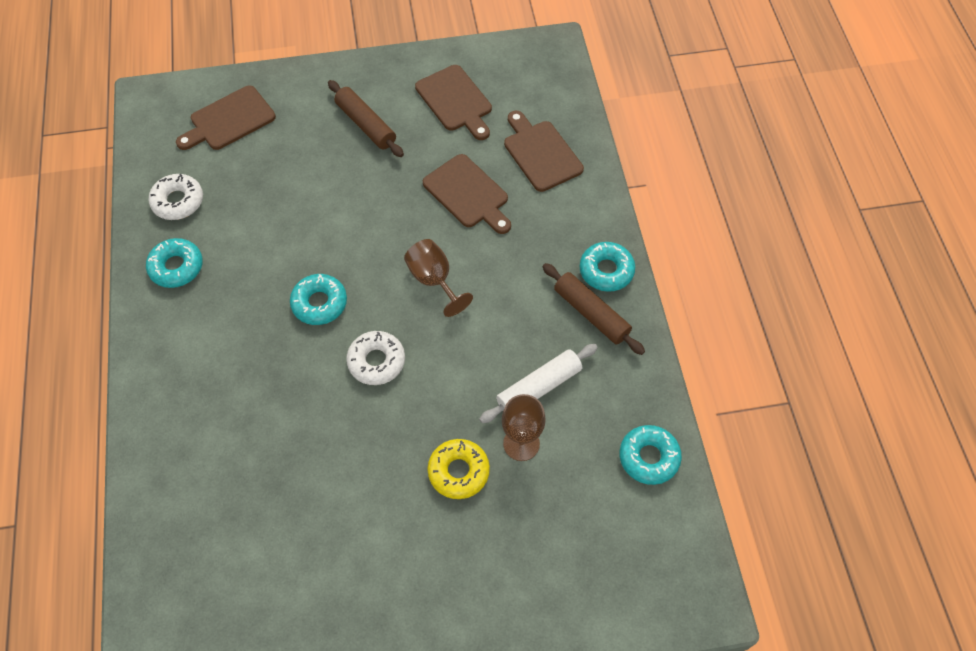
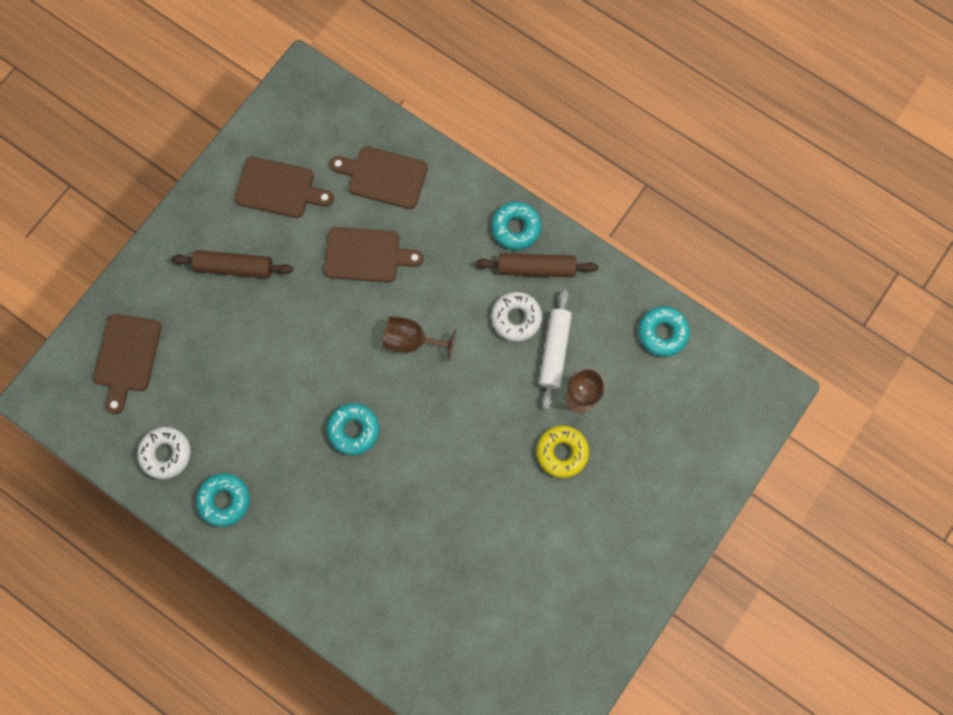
camera: 45 degrees left, 15 degrees up
(376, 361) = (435, 432): white donut -> white donut (516, 318)

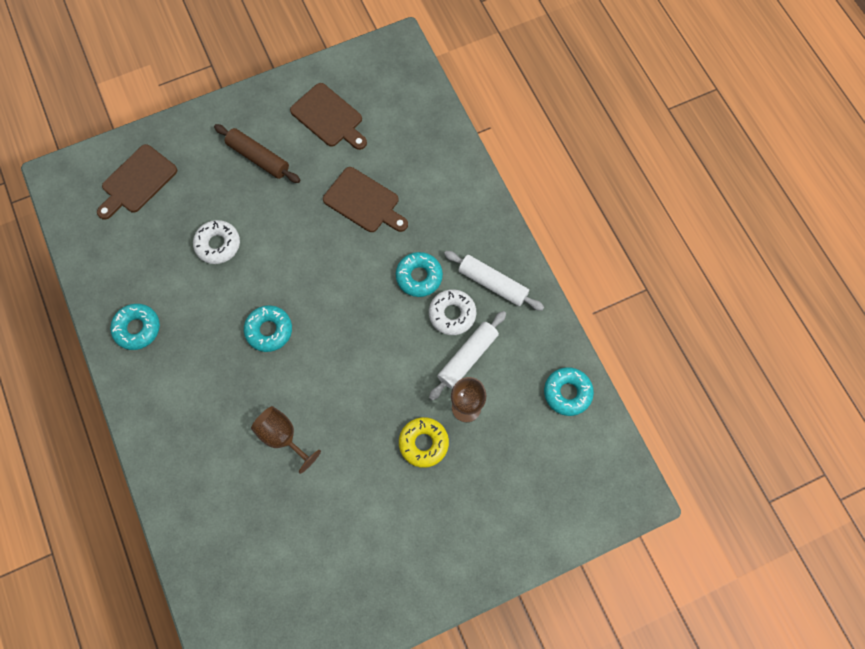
camera: 30 degrees right, 5 degrees down
(166, 454) = (118, 268): white donut -> white donut (218, 244)
(383, 177) = (414, 150): brown cutting board -> none
(411, 341) = (357, 286): brown goblet -> brown goblet (282, 437)
(516, 228) = (495, 243): turquoise donut -> turquoise donut (419, 277)
(536, 268) = (492, 284): brown rolling pin -> white rolling pin

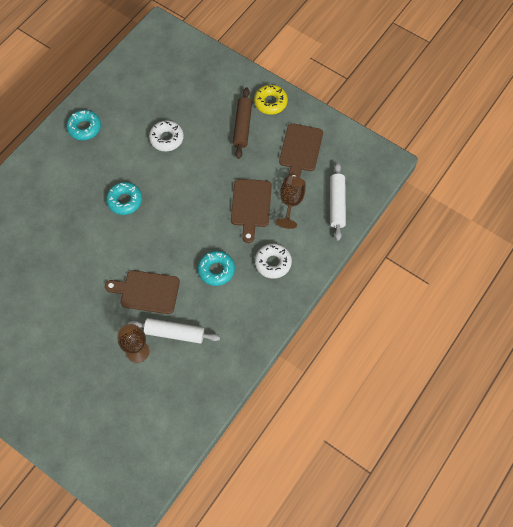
camera: 60 degrees right, 5 degrees down
(137, 181) = (182, 70): brown cutting board -> brown cutting board (146, 292)
(282, 437) = (57, 249): brown goblet -> brown goblet (291, 202)
(423, 443) = (97, 337): yellow donut -> yellow donut (270, 102)
(452, 314) = (201, 306): white donut -> white donut (273, 263)
(492, 284) = (240, 321): white rolling pin -> white rolling pin (337, 204)
(567, 393) = (185, 415): turquoise donut -> none

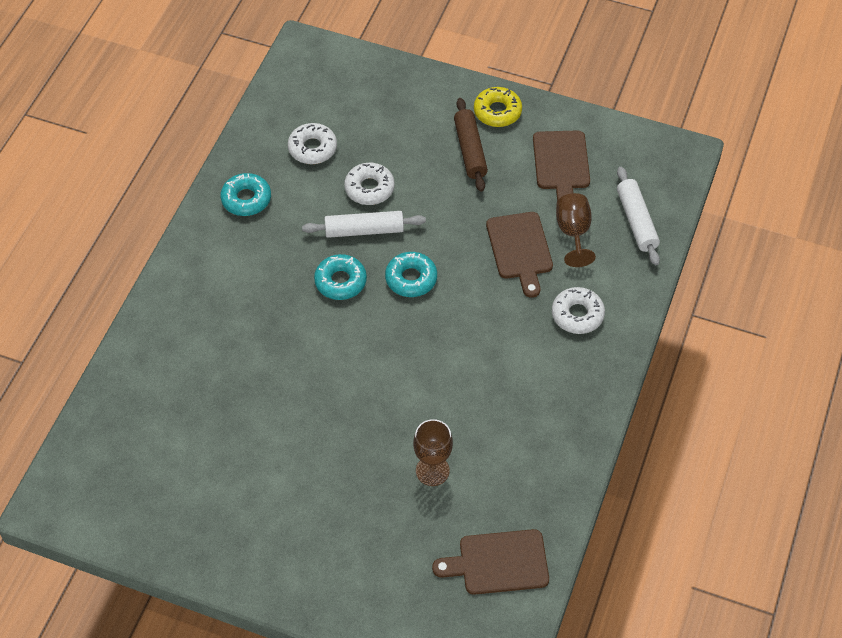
camera: 15 degrees left, 10 degrees down
(139, 101) = (312, 148): none -> white donut
(146, 292) = (416, 392): brown cutting board -> brown cutting board (498, 563)
(174, 333) = (475, 435): white rolling pin -> white rolling pin (364, 230)
(216, 270) = (503, 341): turquoise donut -> turquoise donut (411, 279)

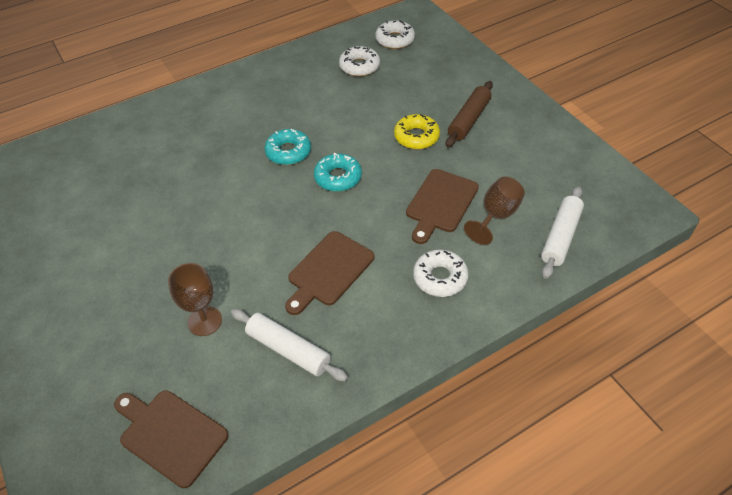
camera: 40 degrees right, 5 degrees down
(246, 199) = (285, 73): turquoise donut -> none
(364, 230) = (339, 130): white rolling pin -> white rolling pin (288, 350)
(369, 188) = (371, 107): white donut -> white donut (395, 40)
(497, 112) = (515, 106): yellow donut -> yellow donut (416, 137)
(561, 164) = (533, 163): brown cutting board -> brown cutting board (329, 271)

